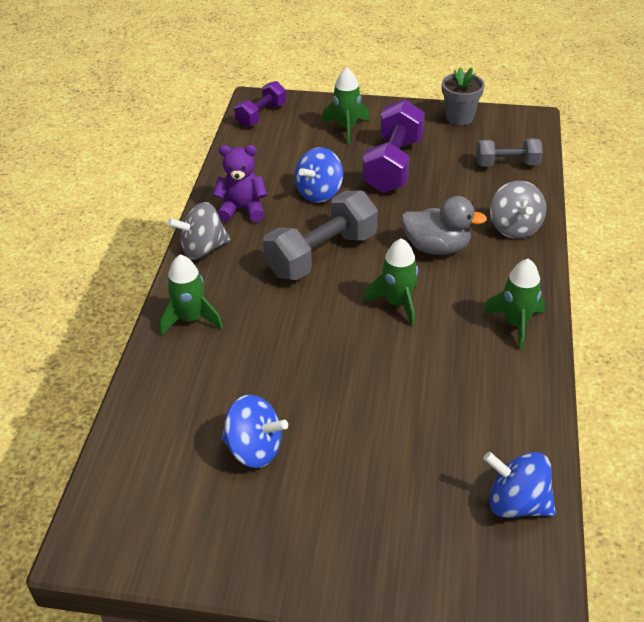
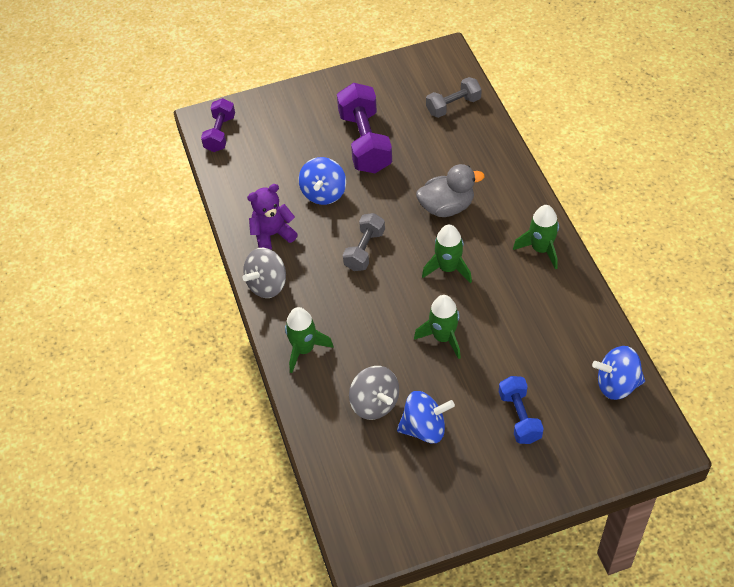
camera: 25 degrees left, 10 degrees up
(322, 254) = (364, 250): grey dumbbell -> grey dumbbell, size x0.60
(346, 128) = (302, 119): green rocket -> green rocket (443, 337)
(371, 486) = (519, 417): none -> blue dumbbell
(459, 117) = (388, 72): grey flower pot -> none
(514, 228) = (493, 165): grey spinning top -> grey spinning top (374, 403)

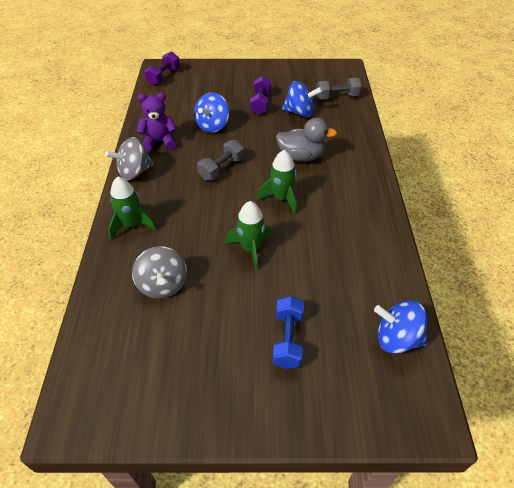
camera: 15 degrees right, 5 degrees down
(365, 142) = (260, 103): purple dumbbell -> purple dumbbell, size x0.60
(424, 428) = (194, 320): blue spinning top -> blue spinning top (300, 112)
(541, 249) = (366, 205): green rocket -> none

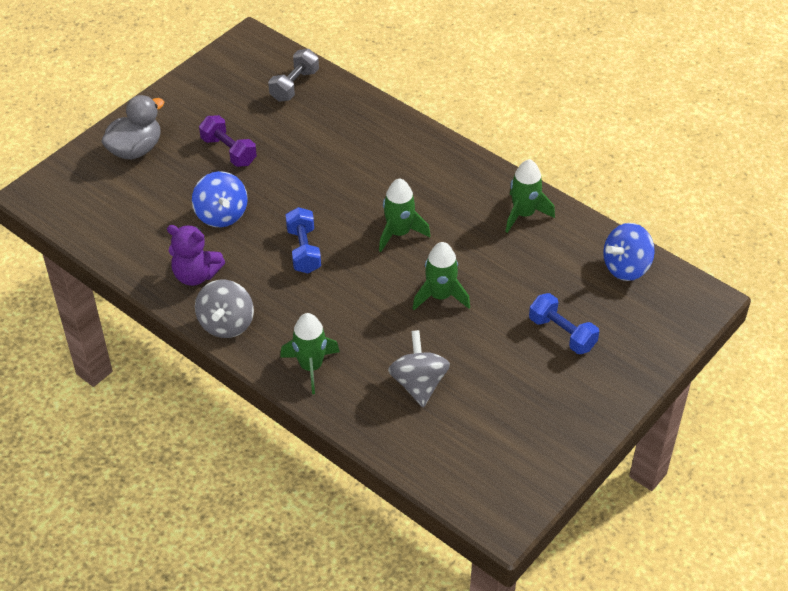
camera: 50 degrees left, 0 degrees up
(159, 142) = (196, 275): purple teddy bear -> purple teddy bear turned 105 degrees counterclockwise
(163, 285) = (418, 384): grey spinning top -> grey spinning top turned 120 degrees counterclockwise
(164, 76) = (62, 201): purple dumbbell -> none
(221, 168) = (303, 250): grey dumbbell -> blue dumbbell
(300, 112) = (285, 132): blue spinning top -> none
(301, 156) = (356, 179): grey duck -> grey duck (136, 149)
(371, 246) = (524, 214): none -> green rocket

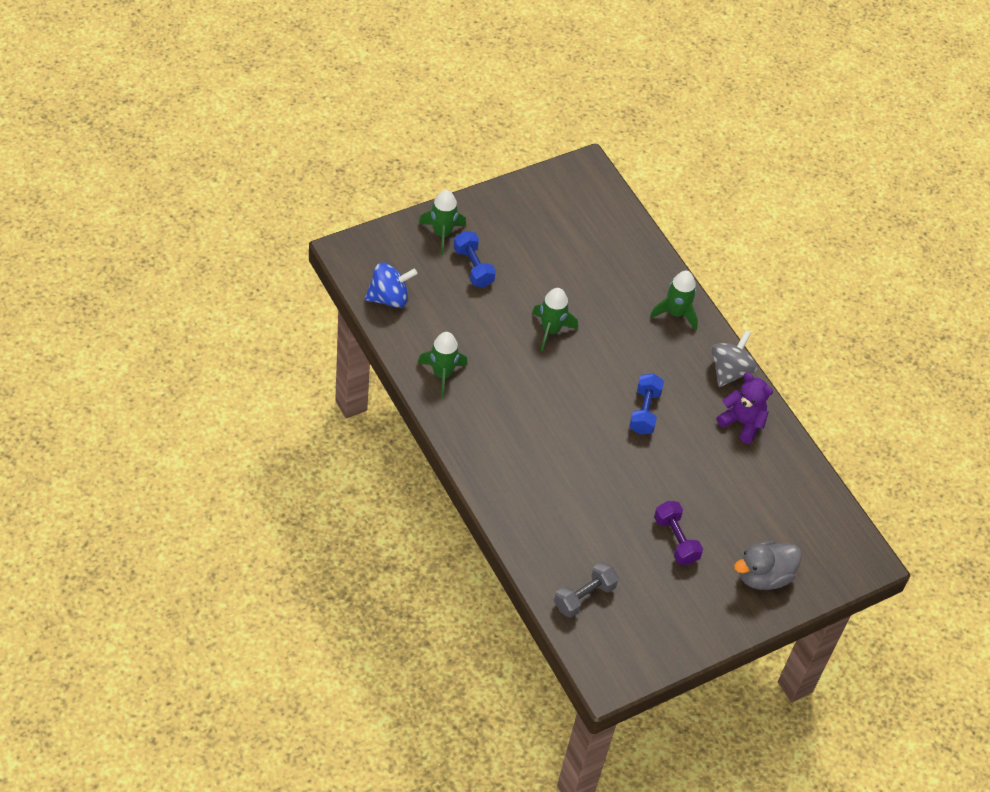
camera: 165 degrees left, 5 degrees up
(221, 215) = (703, 473): blue spinning top -> none
(399, 233) = (557, 397): green rocket -> green rocket (442, 234)
(418, 384) = (601, 271): grey spinning top -> none

